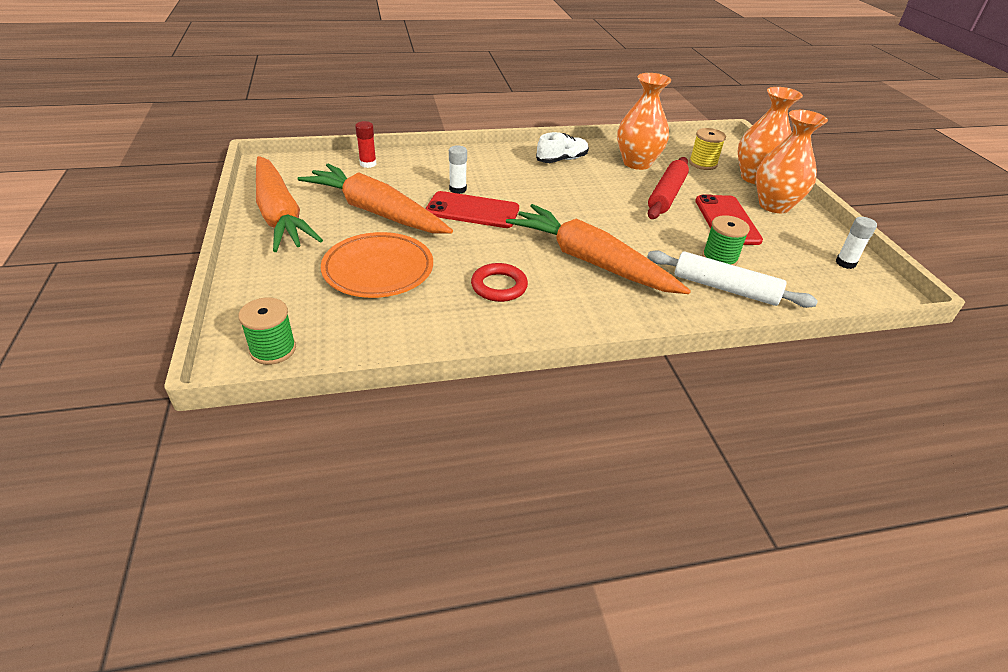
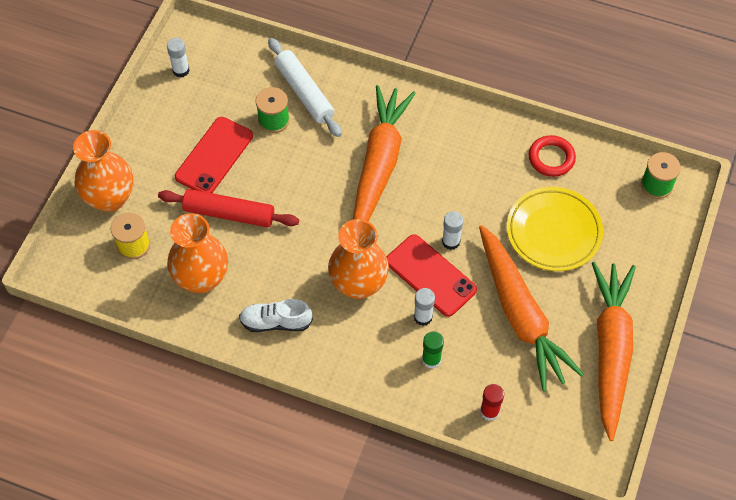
camera: 145 degrees left, 20 degrees up
(378, 270) = (553, 232): orange plate -> yellow plate
(432, 173) = (431, 359): none -> green glue stick
(473, 234) = (451, 241): none -> white glue stick
(499, 286) = (470, 172): red ring -> red ring (551, 158)
(590, 261) = (379, 164): orange carrot -> orange carrot turned 150 degrees counterclockwise
(666, 195) = (229, 213): red rolling pin -> red rolling pin turned 45 degrees clockwise
(774, 205) = (146, 154): orange vase -> orange vase (358, 284)

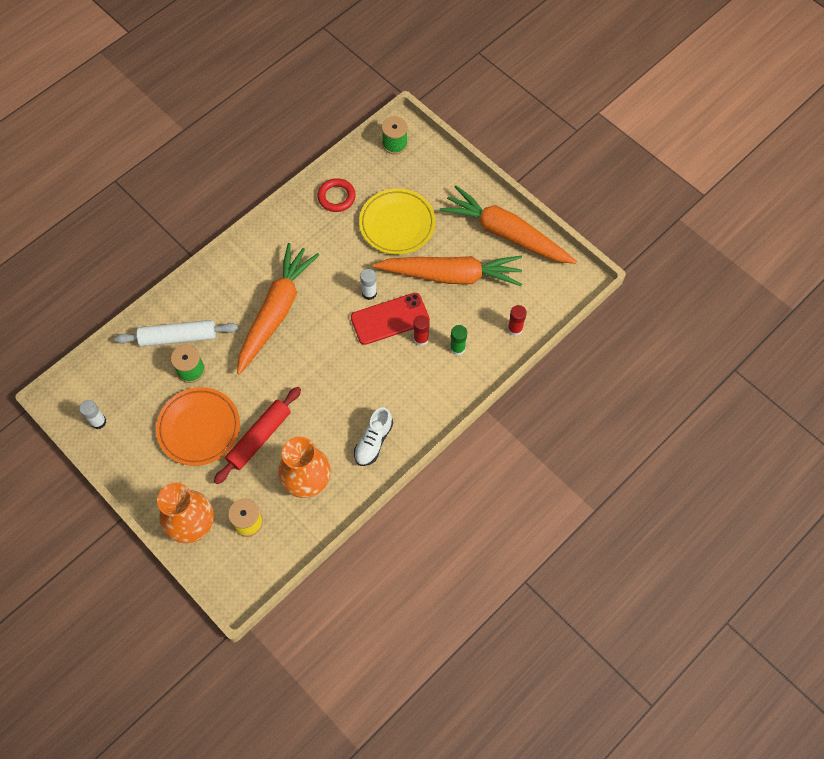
camera: 65 degrees left, 5 degrees up
(214, 156) = (199, 428): red phone -> orange plate
(358, 284) = (371, 370): orange vase -> none
(379, 164) = (276, 312): orange carrot -> orange carrot turned 75 degrees clockwise
(423, 317) = (421, 339): white glue stick -> red glue stick

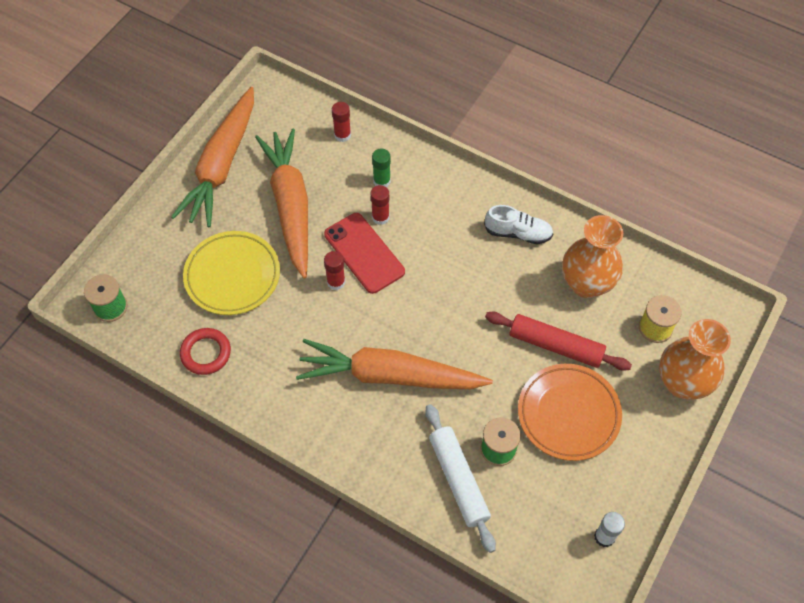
camera: 105 degrees left, 5 degrees down
(369, 293) = (336, 282): white glue stick -> red glue stick

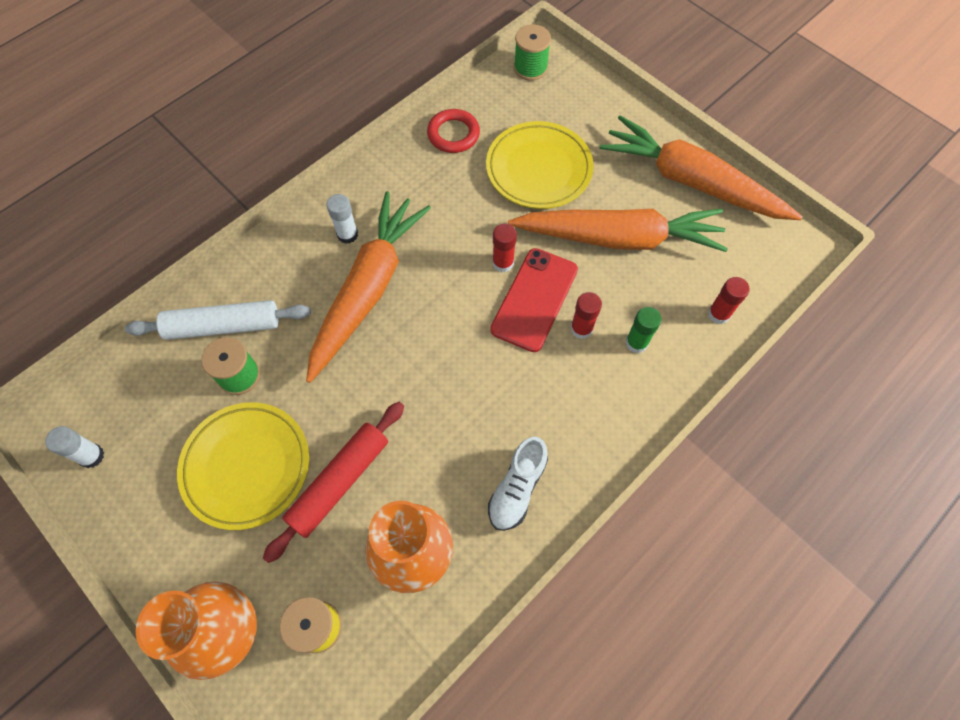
camera: 105 degrees right, 5 degrees up
(339, 409) = (347, 234): none -> white glue stick
(364, 253) = (534, 299): red phone -> red phone turned 45 degrees counterclockwise
(568, 414) = (246, 466): orange plate -> yellow plate

